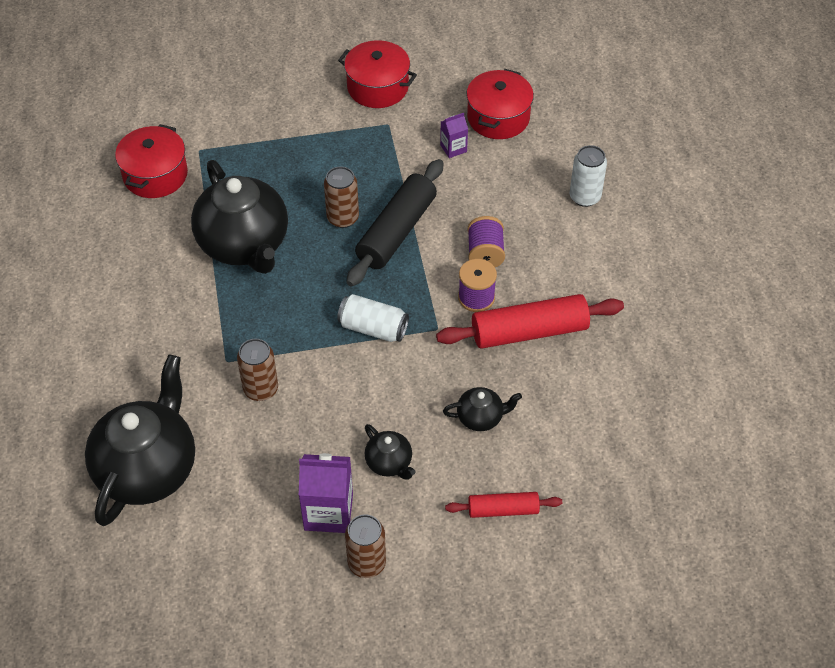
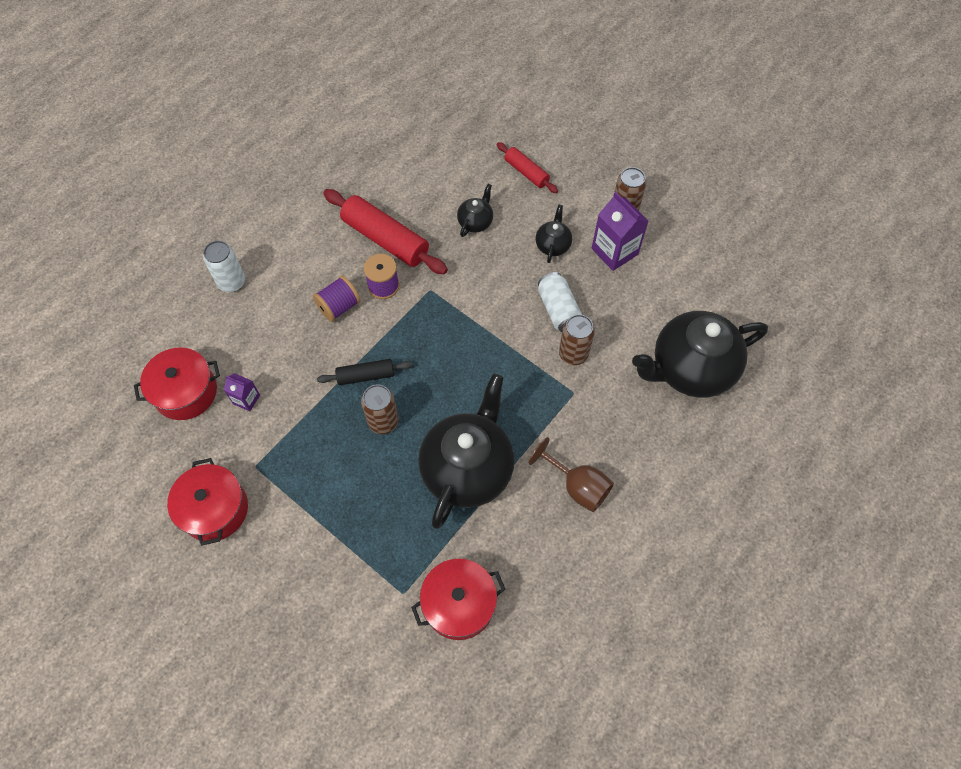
camera: 130 degrees left, 10 degrees up
(150, 303) = (577, 486): none -> brown goblet
(373, 328) = (464, 326): white can -> white can (558, 310)
(396, 231) = (365, 376): black rolling pin -> black rolling pin, size x0.56
(481, 417) = (475, 222): black teapot -> black teapot turned 75 degrees clockwise

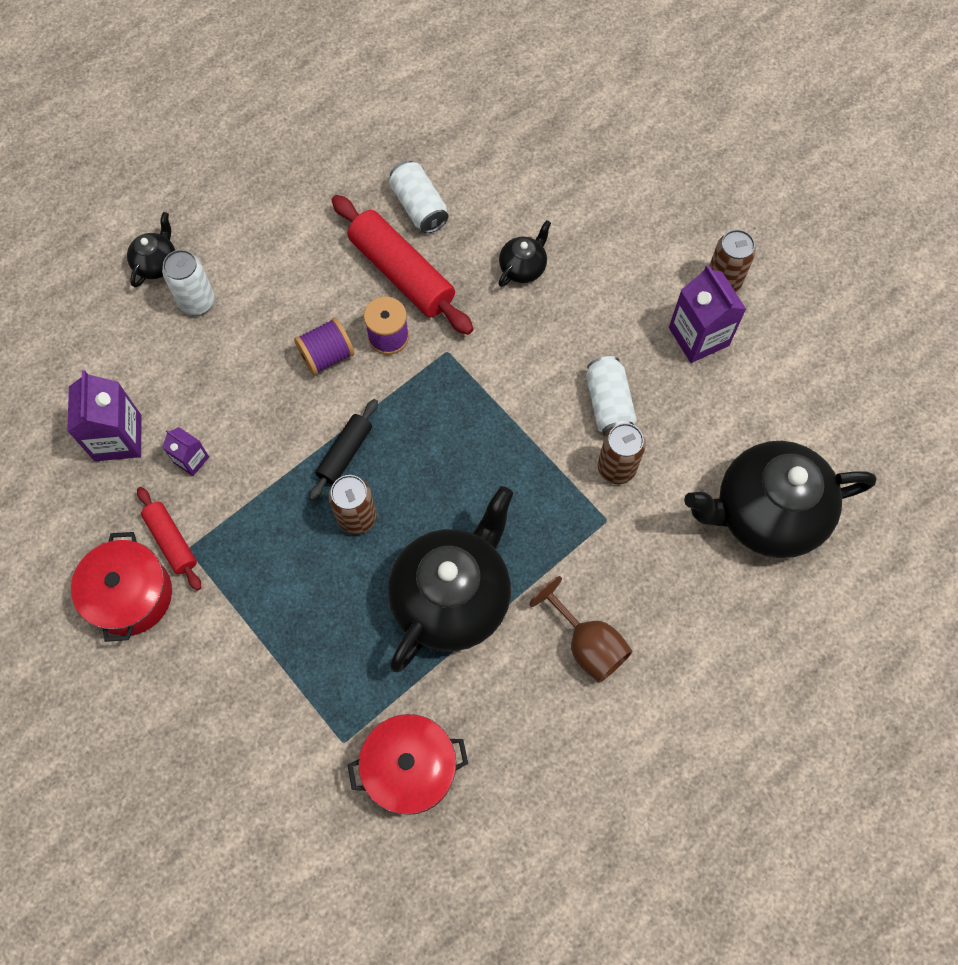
camera: 10 degrees right, 5 degrees up
(186, 392) = (118, 438): red pot -> purple carton
(365, 376) = (345, 453): black rolling pin -> black rolling pin turned 60 degrees counterclockwise
(389, 190) = (419, 207): none -> white can
(526, 172) = (603, 208): red rolling pin -> red rolling pin (171, 541)
(553, 245) = (618, 315): black teapot -> black teapot (157, 263)

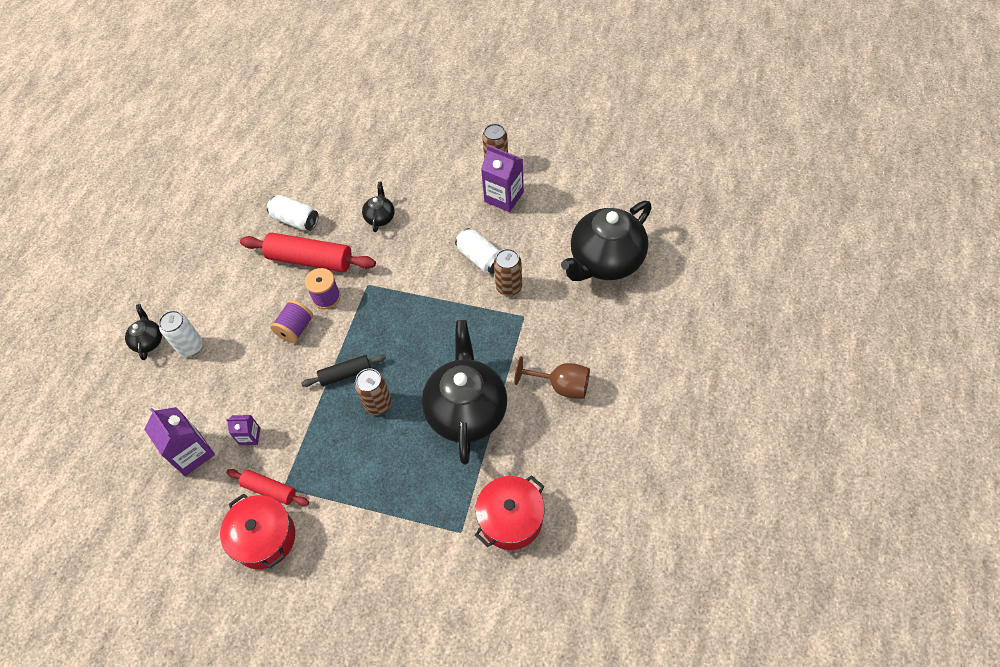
camera: 30 degrees left, 10 degrees down
(345, 453) = (345, 374): black rolling pin -> black rolling pin turned 75 degrees clockwise

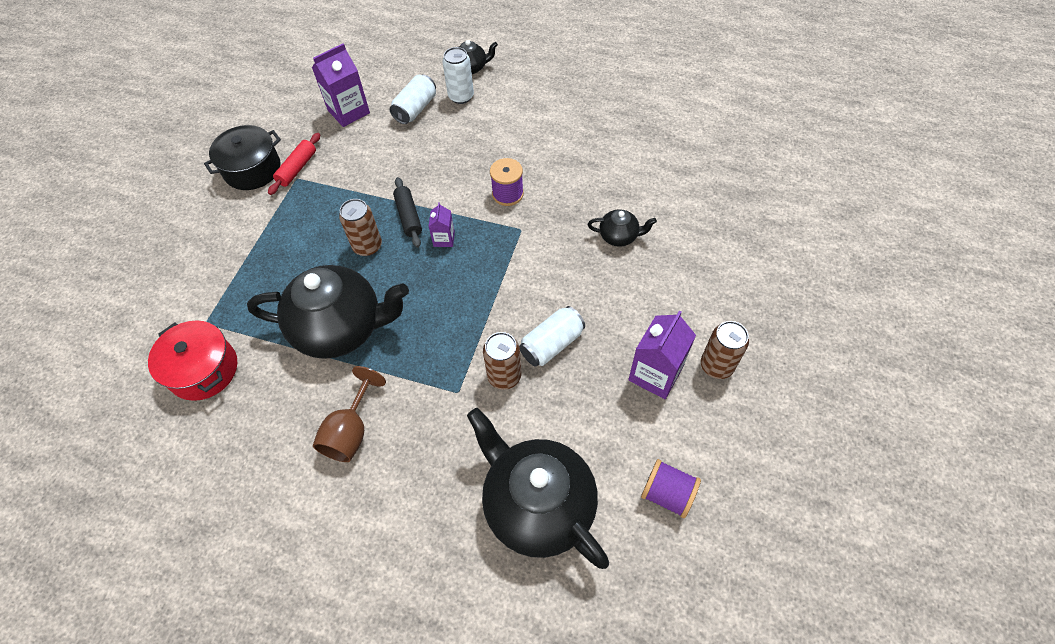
camera: 90 degrees right, 0 degrees up
(250, 436) = (355, 149): purple carton -> purple carton (444, 239)
(264, 538) = (252, 169): red pot -> black pot
(295, 220) = (615, 159): white can -> white can (415, 109)
(296, 329) = (470, 172): purple spool -> purple spool (667, 494)
(310, 260) = (559, 176): red rolling pin -> none

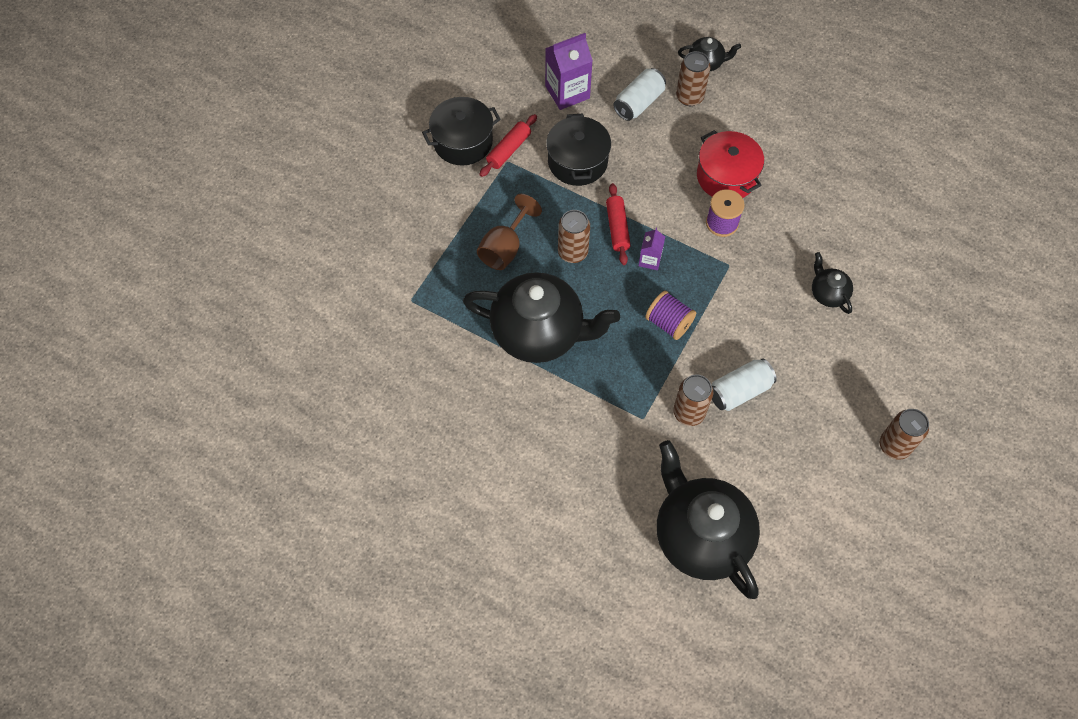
camera: 10 degrees right, 5 degrees up
(203, 370) = (408, 347): red pot -> red pot (726, 176)
(351, 431) = (540, 434): brown goblet -> brown goblet (505, 248)
(364, 167) = (577, 161): none -> black pot
(408, 217) = (617, 228): black rolling pin -> red rolling pin
(461, 96) = (689, 97): white can -> brown can
(619, 236) = (828, 293): black teapot -> black teapot turned 135 degrees counterclockwise
(655, 374) = (833, 441): purple carton -> none
(667, 494) = (820, 552): purple spool -> purple spool (668, 323)

